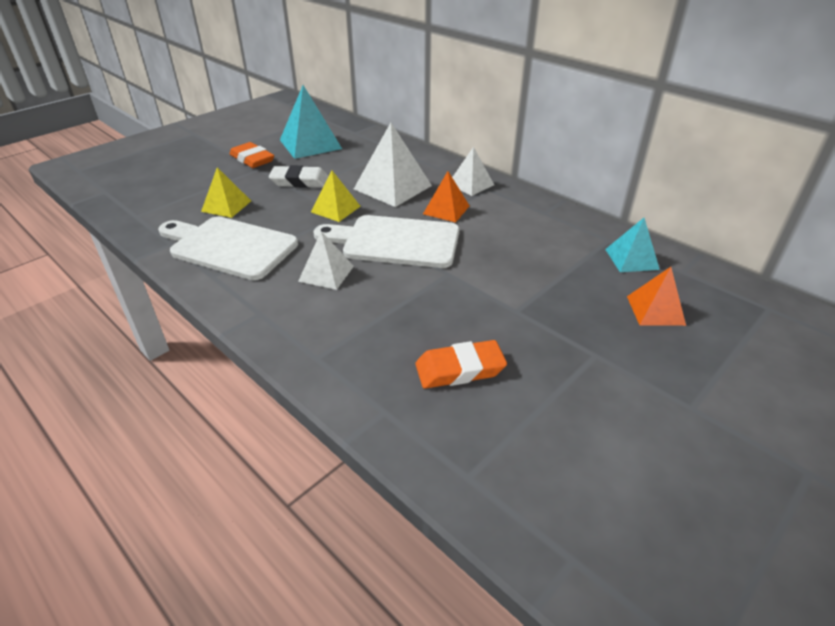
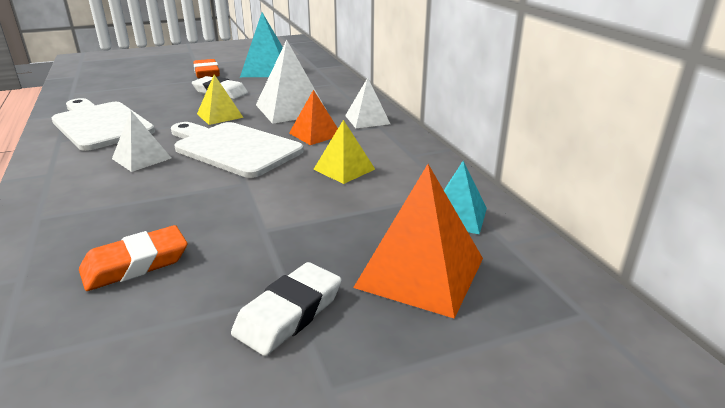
camera: 25 degrees right, 10 degrees down
(226, 206) = (141, 98): yellow pyramid -> yellow pyramid (344, 169)
(460, 369) = (135, 264): orange eraser -> orange eraser turned 45 degrees counterclockwise
(611, 368) = (289, 313): none -> white eraser
(655, 310) = (420, 272): orange pyramid -> orange pyramid, size x1.66

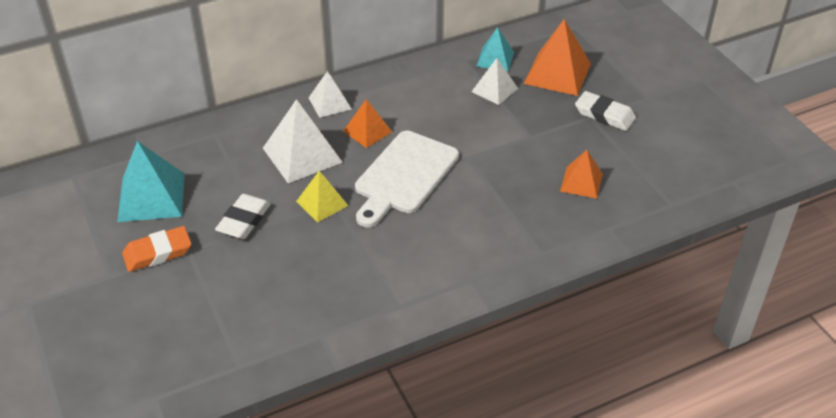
camera: 95 degrees left, 15 degrees up
(100, 124) = (352, 290): white cutting board -> none
(135, 264) = (581, 182): orange eraser -> orange pyramid
(141, 158) = (432, 229): white pyramid -> white pyramid (494, 90)
(344, 169) = (436, 109): yellow pyramid -> none

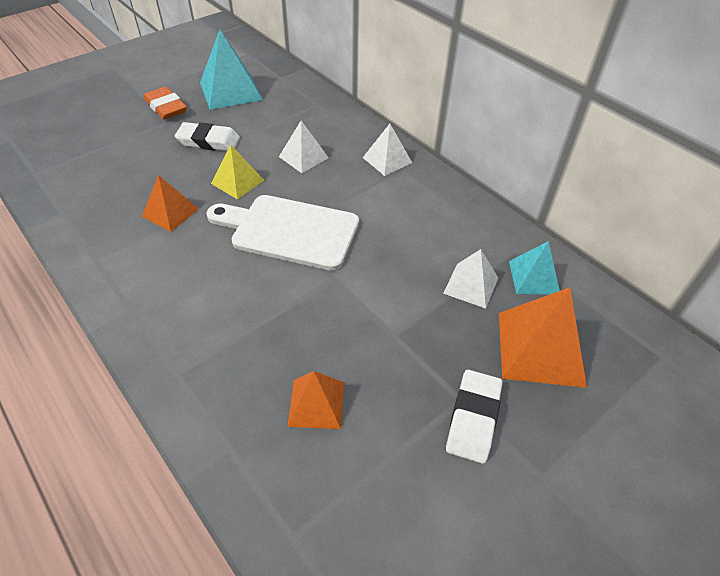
camera: 75 degrees right, 5 degrees up
(302, 155) = (303, 157): white pyramid -> white pyramid, size x0.60
(367, 131) = (353, 192): orange pyramid -> orange pyramid (170, 212)

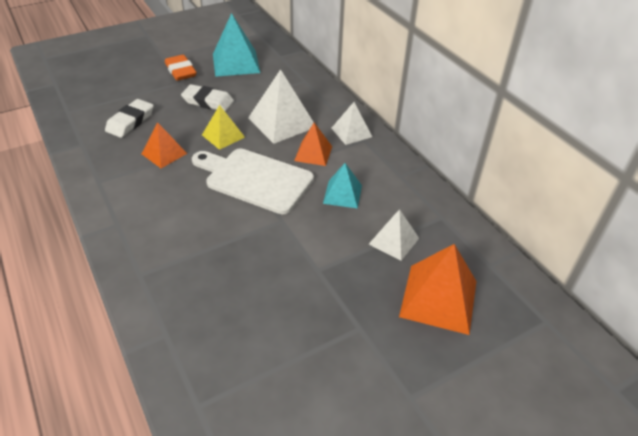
camera: 10 degrees right, 5 degrees down
(303, 157) = (282, 122): white pyramid -> white pyramid, size x1.66
(316, 403) = (241, 313): orange pyramid -> orange pyramid (313, 153)
(473, 418) = (365, 343): white eraser -> white eraser (130, 121)
(534, 277) = (450, 242): turquoise pyramid -> turquoise pyramid (342, 194)

